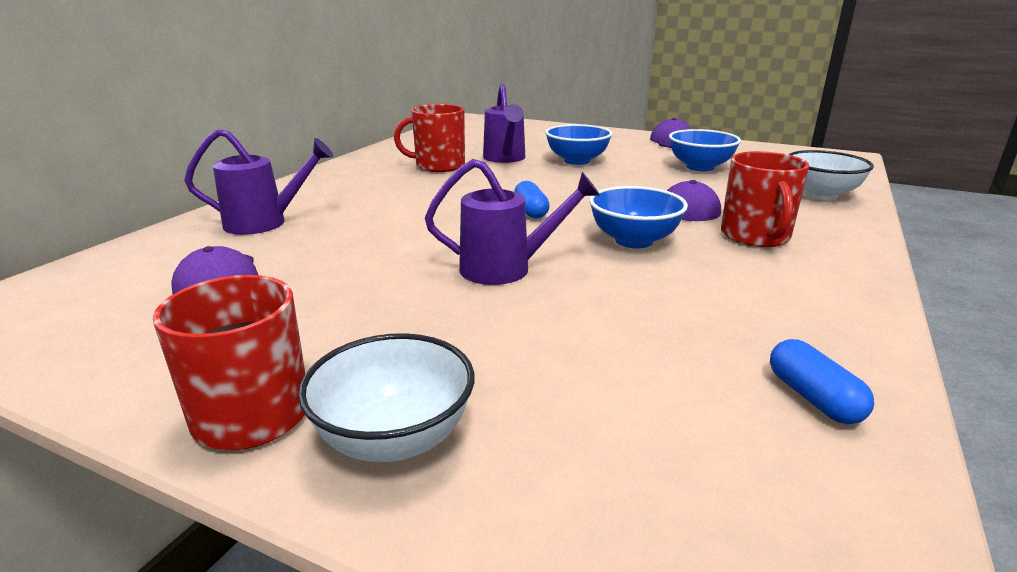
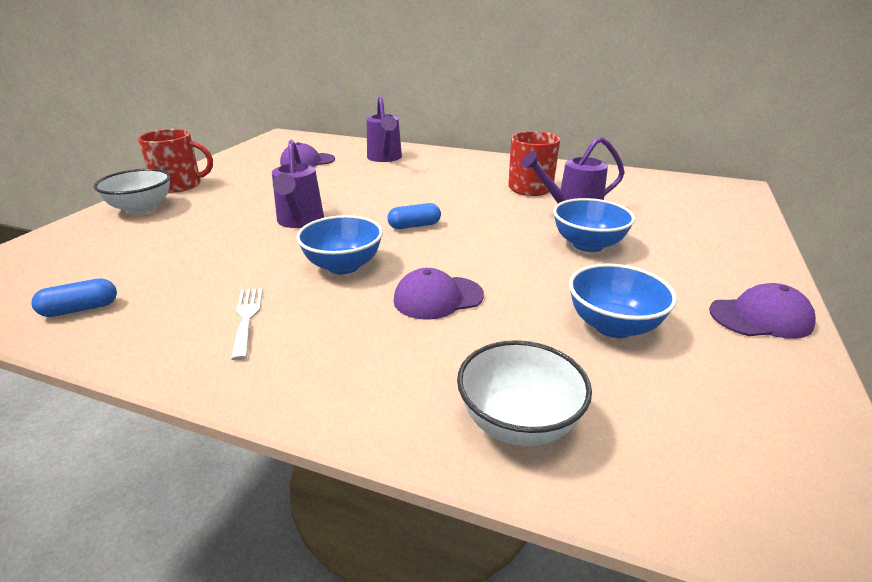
camera: 85 degrees right, 5 degrees up
(755, 236) = (347, 331): red mug -> none
(762, 279) = (247, 318): none -> white fork

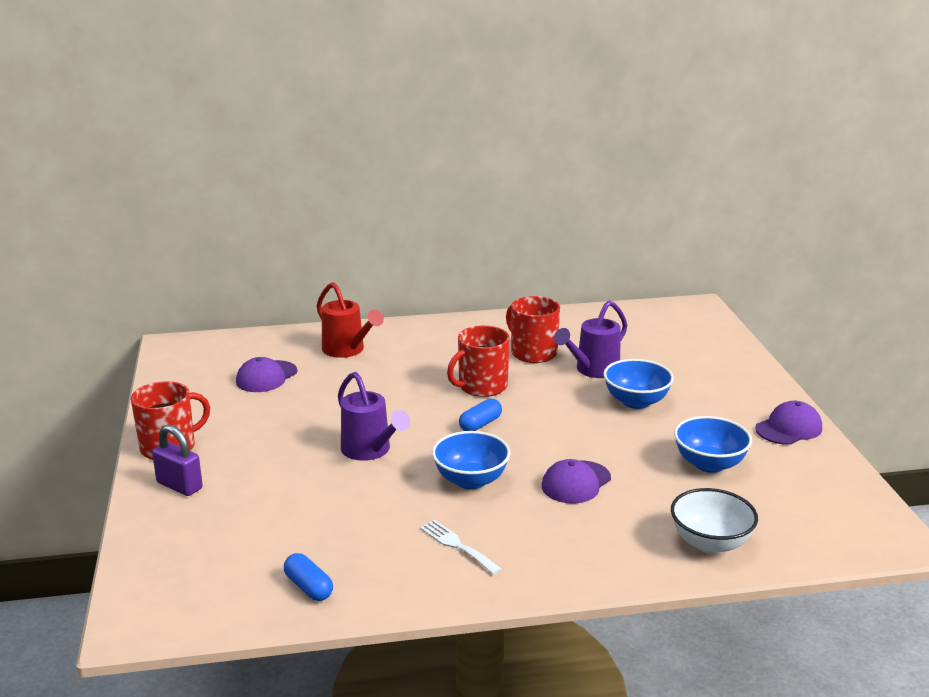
camera: 30 degrees left, 5 degrees down
(80, 309) = (308, 587): blue capsule -> blue capsule turned 75 degrees counterclockwise
(141, 208) = (179, 486): white bowl -> purple padlock
(385, 158) = (347, 350): purple watering can -> red watering can
(453, 200) = (481, 386): none -> red mug

